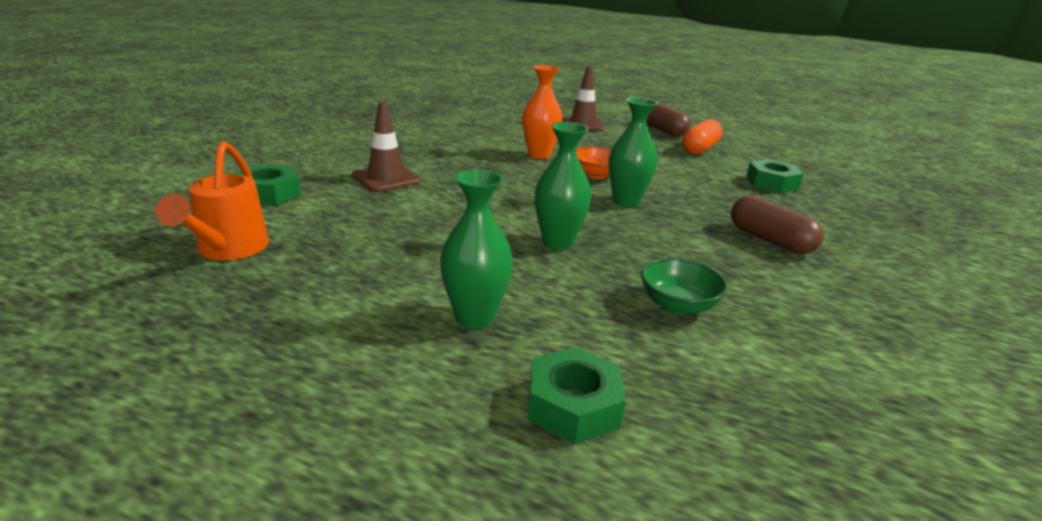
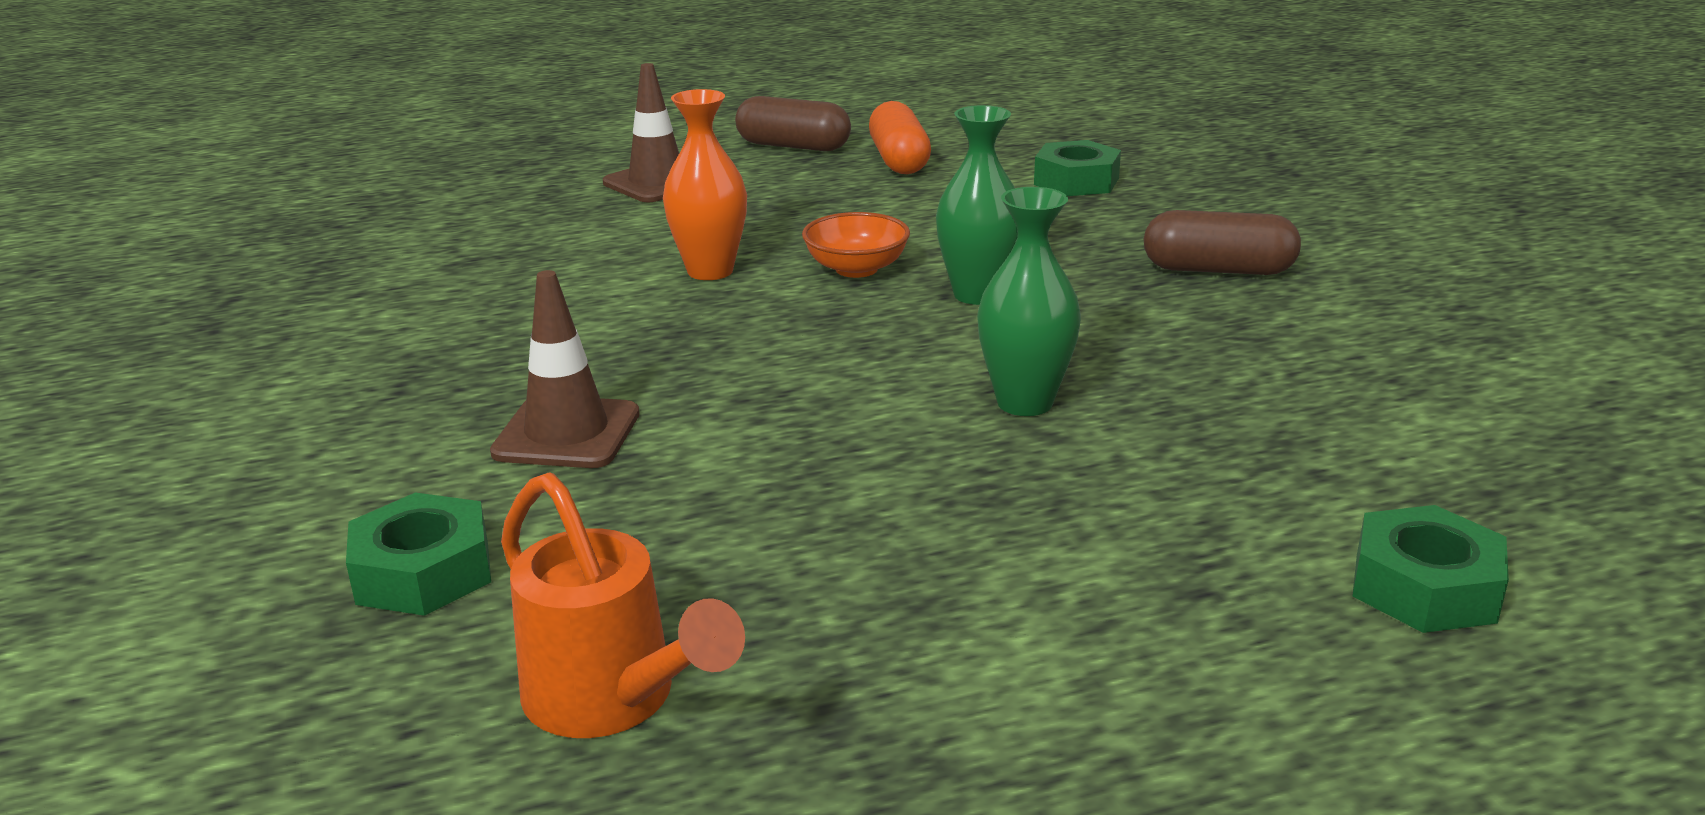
camera: 40 degrees left, 0 degrees up
(474, 318) = (1148, 562): green vase -> none
(677, 305) = (1291, 409): green bowl -> none

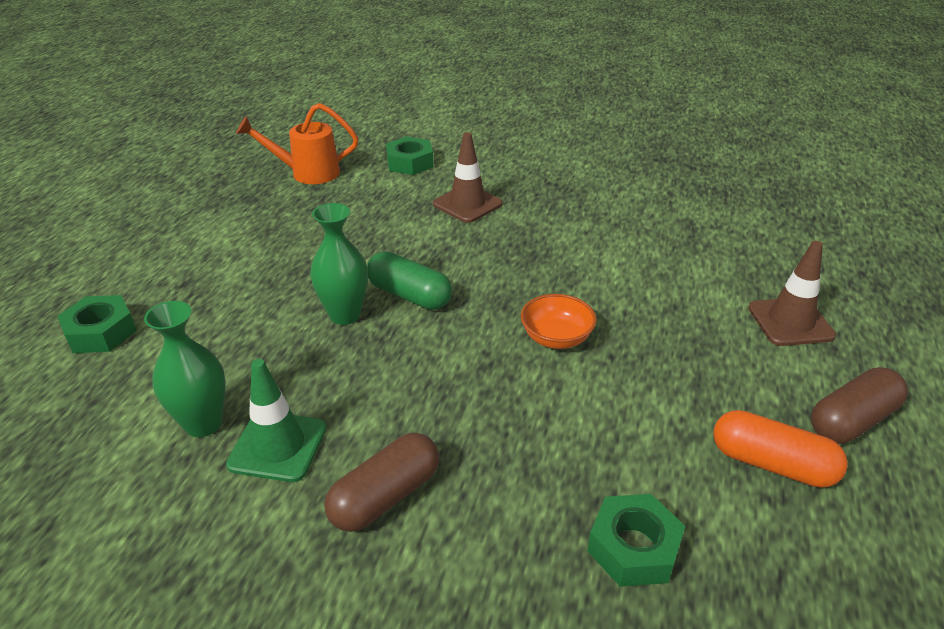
camera: 125 degrees right, 10 degrees up
(710, 271) = (604, 288): orange vase -> none
(908, 377) = (409, 295): none -> green capsule
(977, 294) = (472, 364): green vase -> green vase (203, 424)
(1279, 340) = (277, 446): none -> green traffic cone

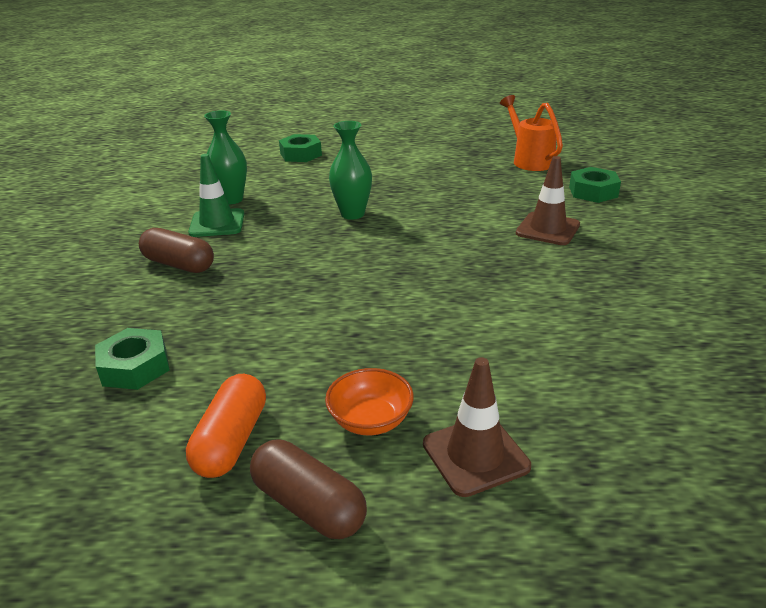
camera: 75 degrees right, 5 degrees down
(409, 295) = (390, 231): green capsule -> none
(556, 338) = (367, 302): orange bowl -> orange bowl (370, 420)

